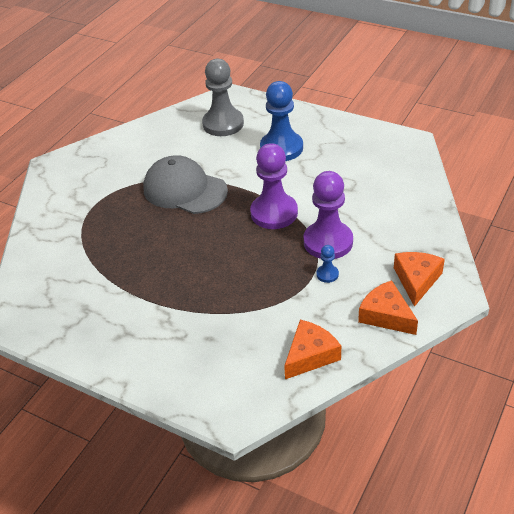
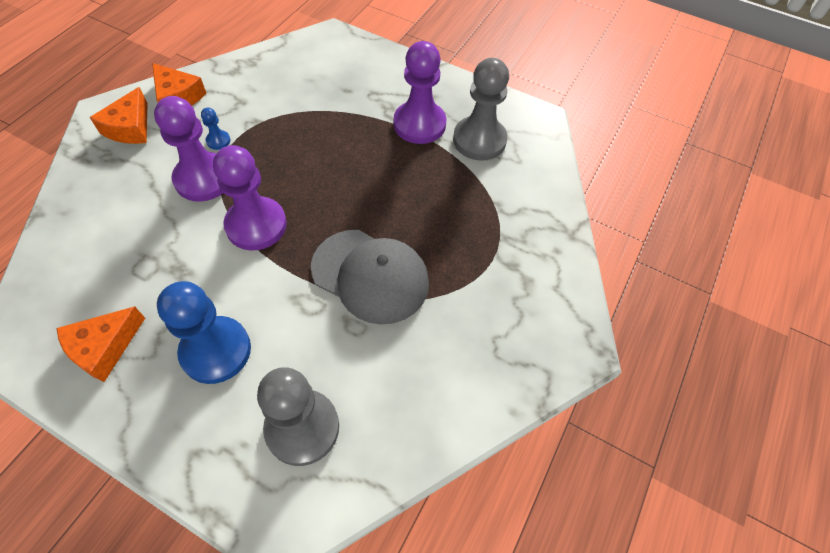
camera: 175 degrees right, 15 degrees up
(79, 294) = (479, 140): none -> grey pawn
(135, 305) = (419, 124): none -> purple pawn
(310, 355) = (259, 70): orange cheese -> orange cheese (104, 348)

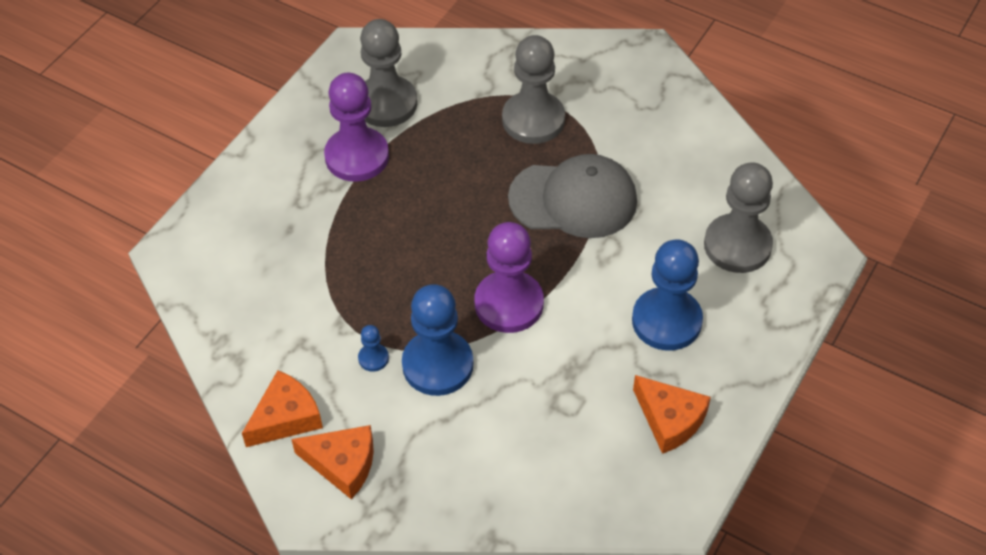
camera: 85 degrees left, 5 degrees down
(203, 179) = (437, 365): purple pawn -> blue pawn
(370, 276) = (573, 199): grey cap -> grey cap turned 60 degrees clockwise
(469, 245) = (533, 120): none -> grey pawn

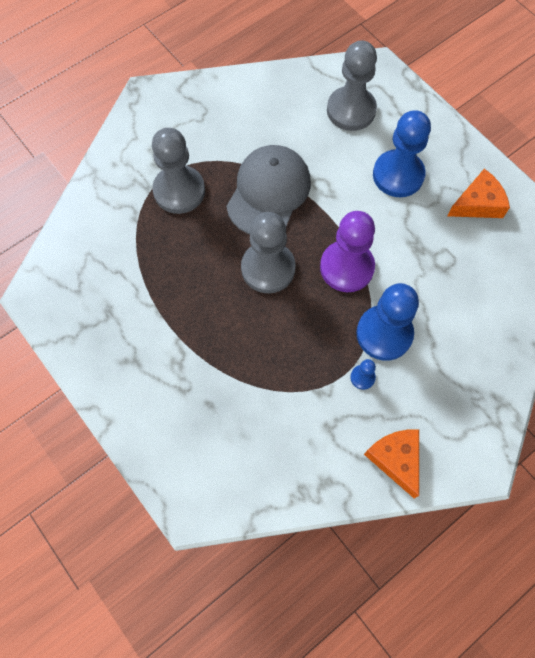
camera: 70 degrees left, 15 degrees up
(343, 464) = (451, 428): orange cheese -> none
(357, 156) = (156, 329): purple pawn -> none
(386, 103) = (109, 289): grey pawn -> grey pawn (268, 268)

